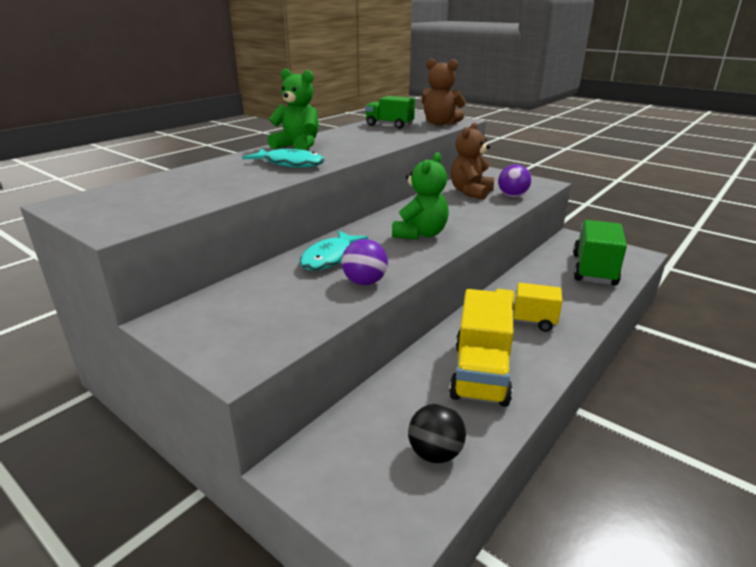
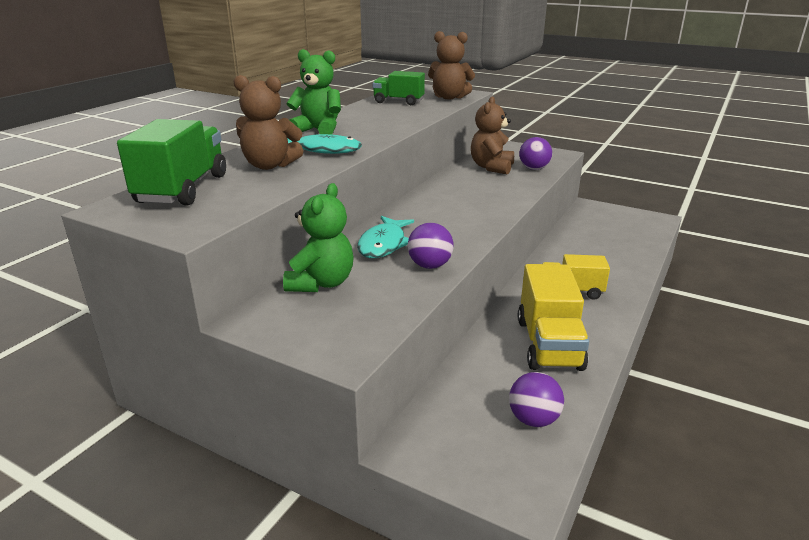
camera: 10 degrees left, 0 degrees up
(231, 175) = (269, 165): none -> brown teddy bear
(420, 234) = (461, 214): green teddy bear -> green teddy bear (321, 283)
(435, 453) = (533, 419): black ball -> purple ball
(593, 270) = (619, 236): green truck -> green truck (182, 189)

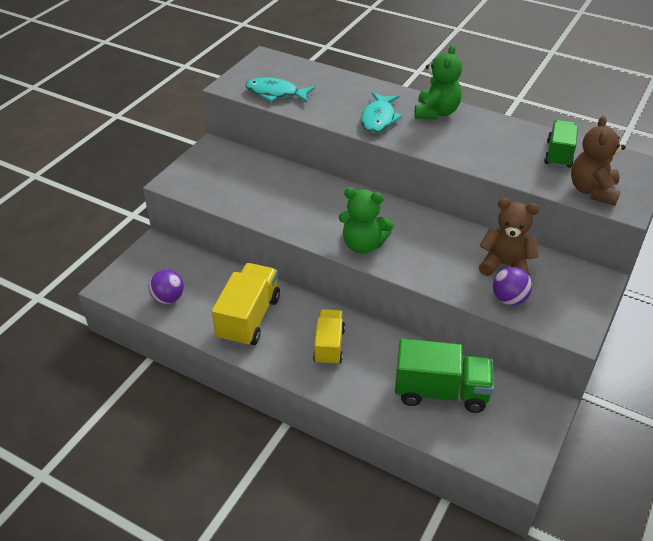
camera: 90 degrees right, 15 degrees up
(182, 189) = (294, 73): green truck -> green truck (441, 392)
(269, 165) = (340, 99): brown teddy bear -> none
(321, 283) = (254, 168): green teddy bear -> green teddy bear (363, 245)
(384, 244) = (310, 192): turquoise fish -> turquoise fish (275, 93)
(430, 265) = (275, 214): purple ball -> none
(549, 344) = (248, 318): yellow truck -> yellow truck turned 105 degrees clockwise

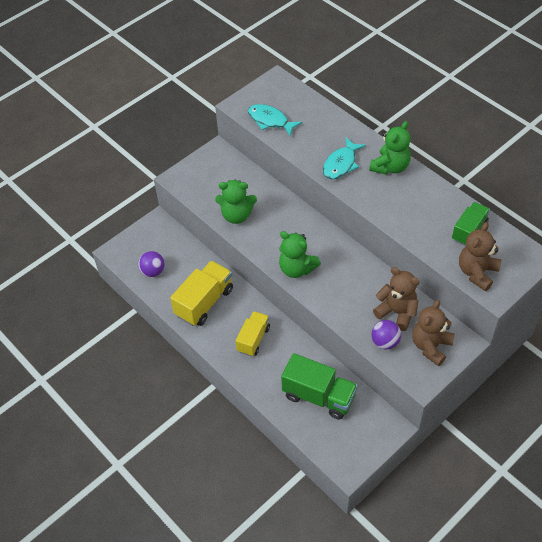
camera: 20 degrees right, 10 degrees up
(264, 205) = (237, 215): none -> green teddy bear
(564, 292) = (431, 346): none -> brown teddy bear

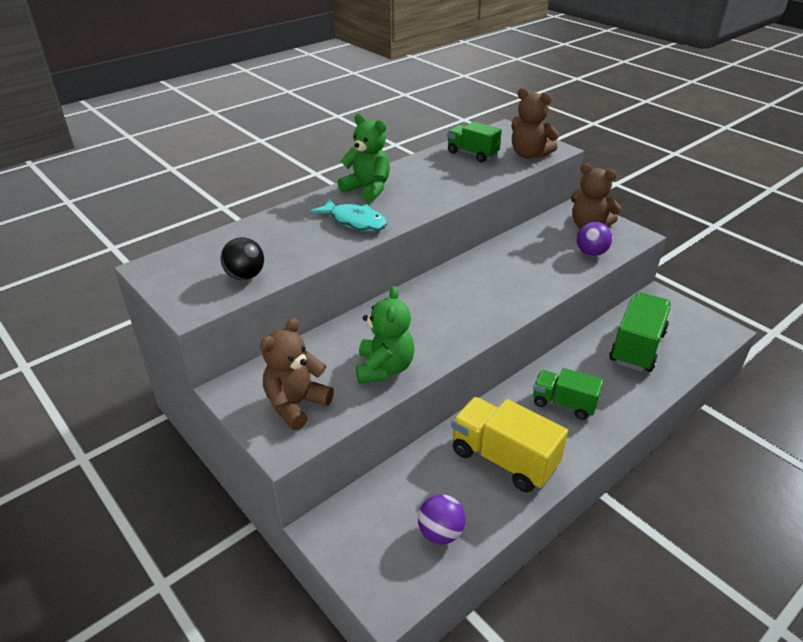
camera: 90 degrees left, 15 degrees down
(253, 339) = (563, 404): yellow truck -> green truck
(270, 121) = (245, 276): turquoise fish -> black ball
(297, 269) = (488, 312): green teddy bear -> none
(397, 312) = (547, 243): brown teddy bear -> brown teddy bear (296, 404)

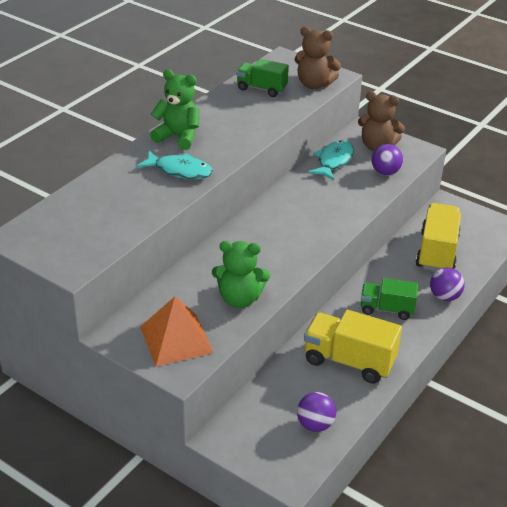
camera: 15 degrees left, 0 degrees up
(245, 276) = (105, 234): black ball -> none
(296, 404) = (176, 339): brown teddy bear -> orange pyramid
(384, 368) = (239, 299): green teddy bear -> green teddy bear turned 105 degrees clockwise
(537, 236) = (333, 161): none -> turquoise fish
(635, 399) = (444, 297): none -> purple ball
(637, 347) = (437, 252): green truck -> yellow truck

